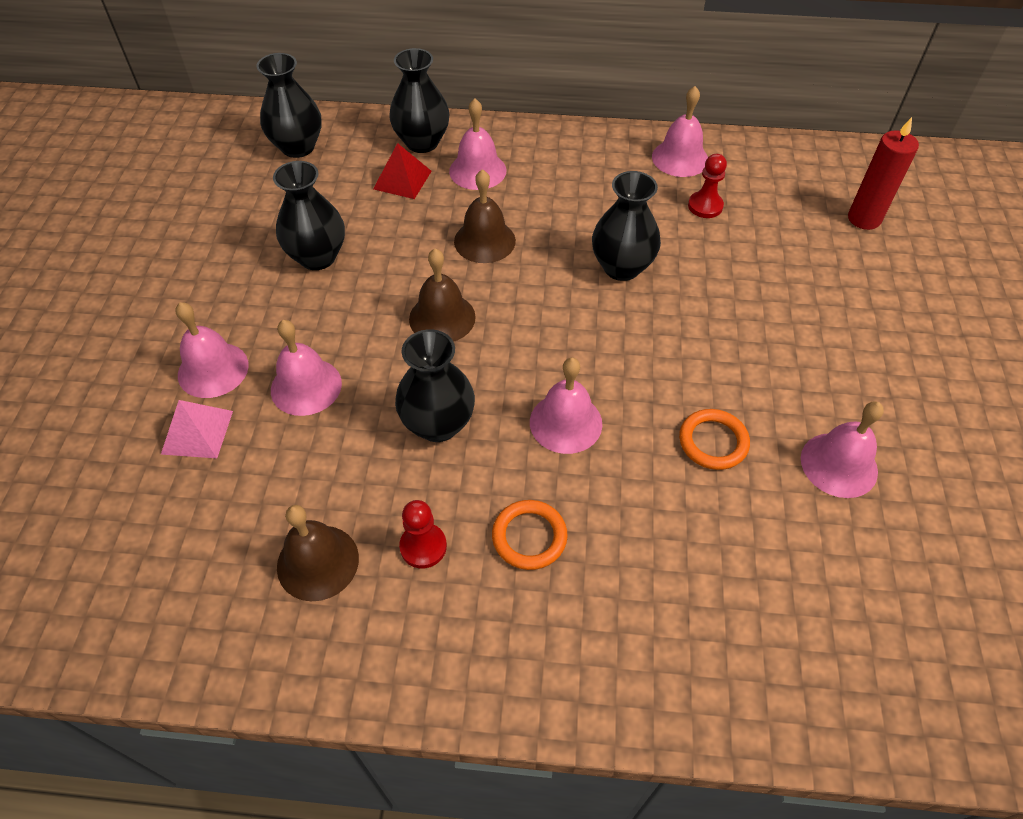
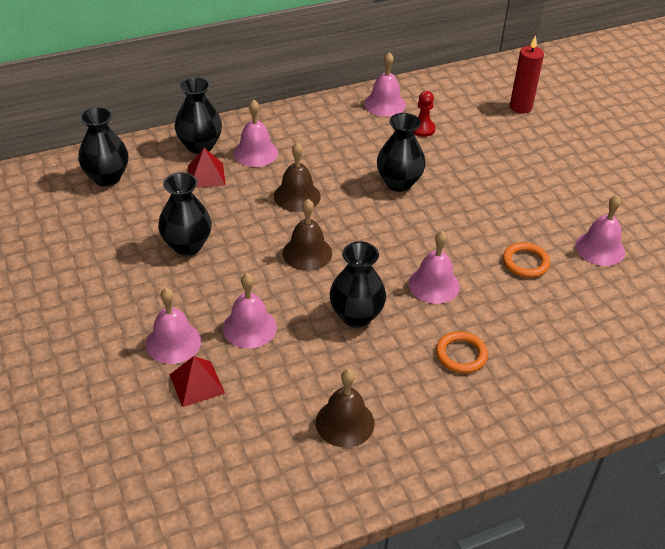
camera: 30 degrees left, 10 degrees down
(197, 432) = (197, 384): pink pyramid -> red pyramid
(423, 546) = (403, 386): red pawn -> none

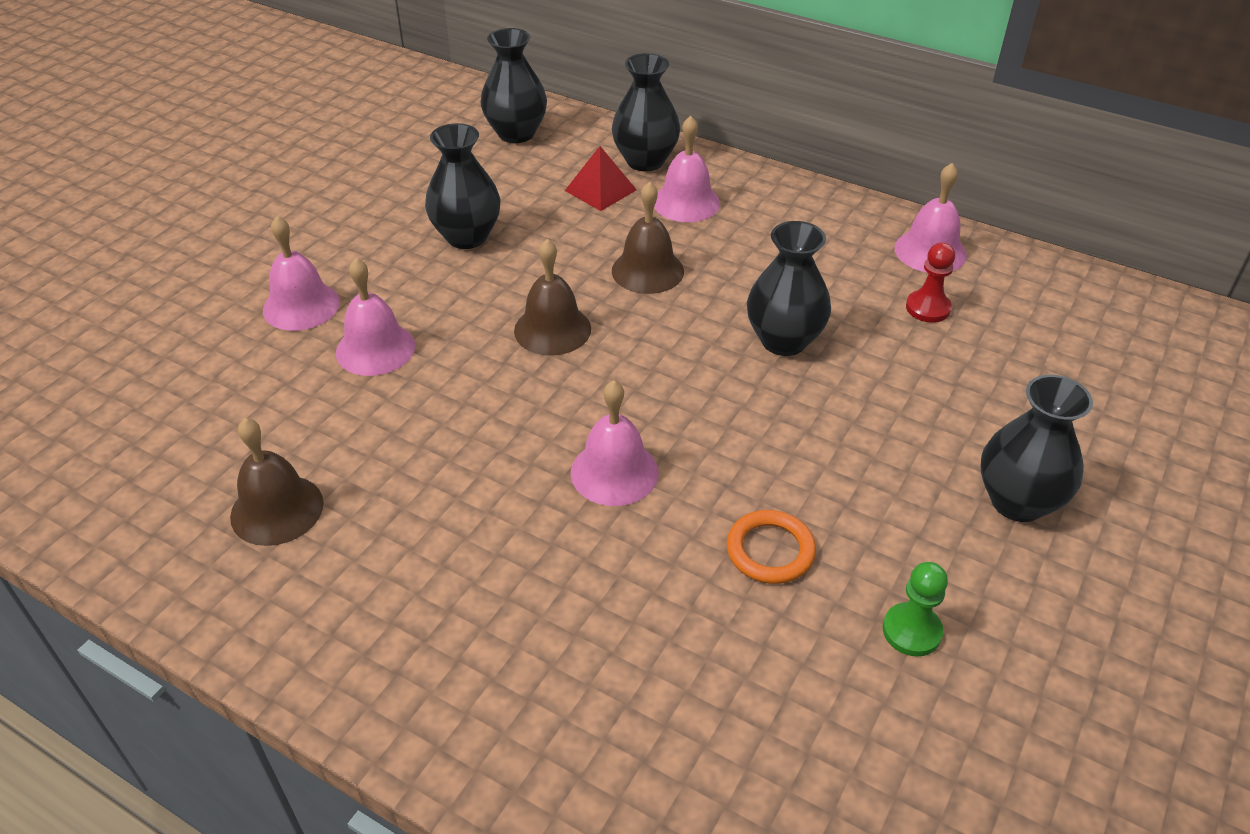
camera: 55 degrees right, 0 degrees up
(197, 384) = (249, 355): red pyramid -> none
(356, 316) = (479, 427): black vase -> black vase (1017, 501)
(461, 355) = (499, 567): orange ring -> none
(520, 107) = (1129, 379): red candle -> none
(600, 248) = (911, 631): pink bell -> green pawn

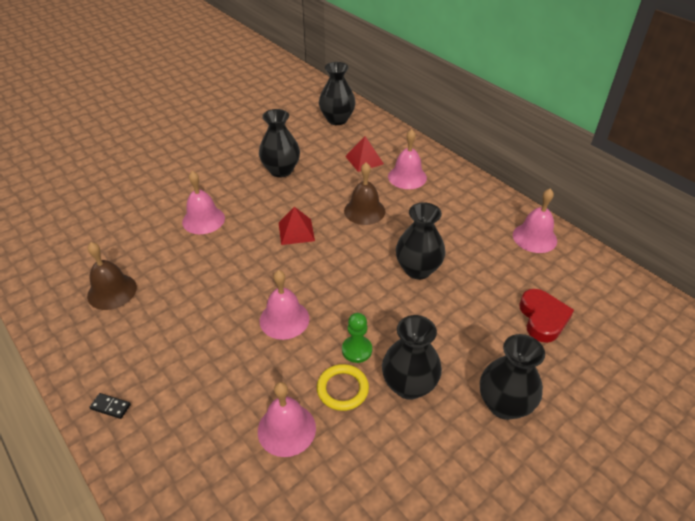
camera: 20 degrees right, 0 degrees up
(301, 306) = (181, 188): pink bell -> pink bell (286, 429)
(395, 696) = (110, 407): none -> black domino
(552, 329) = (296, 231): brown bell -> red pyramid
(645, 161) = (397, 149): black vase -> black vase (409, 385)
(770, 550) = (342, 389): orange ring -> yellow ring
(911, 631) = (396, 463): green pawn -> green pawn (357, 350)
(928, 308) = (514, 271): red pawn -> none
(1004, 365) = (543, 318): none -> red heart

